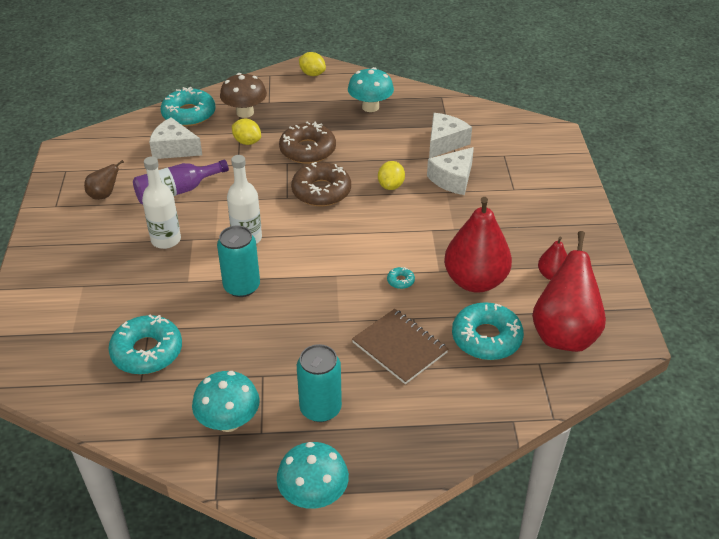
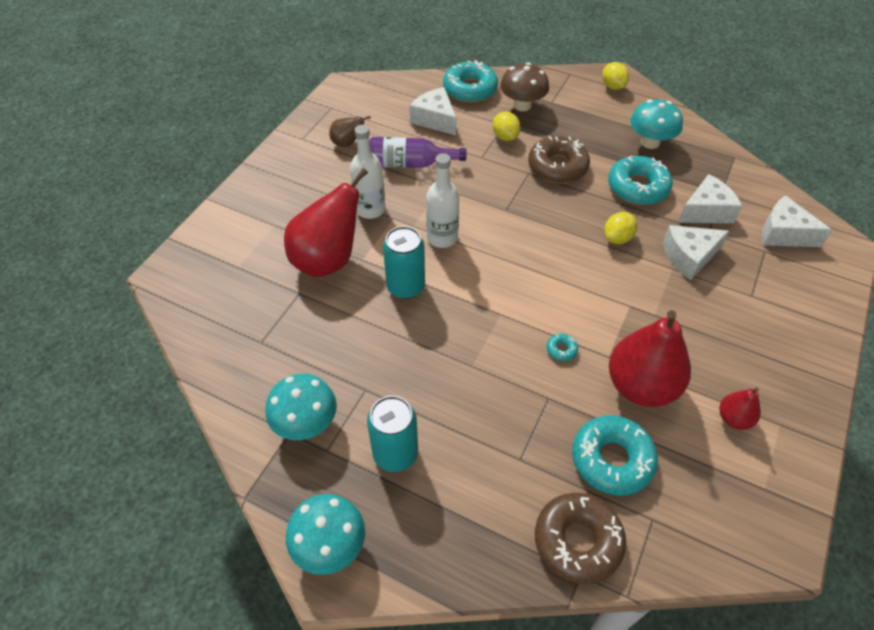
camera: 30 degrees right, 10 degrees up
(147, 352) = (284, 315): turquoise donut -> turquoise donut (638, 187)
(321, 191) = (543, 216): brown donut -> brown donut (577, 541)
(399, 347) = (513, 425): brown notebook -> none
(509, 138) = (783, 233): none -> white cheese
(564, 334) = (703, 499): red pear -> red pear (328, 260)

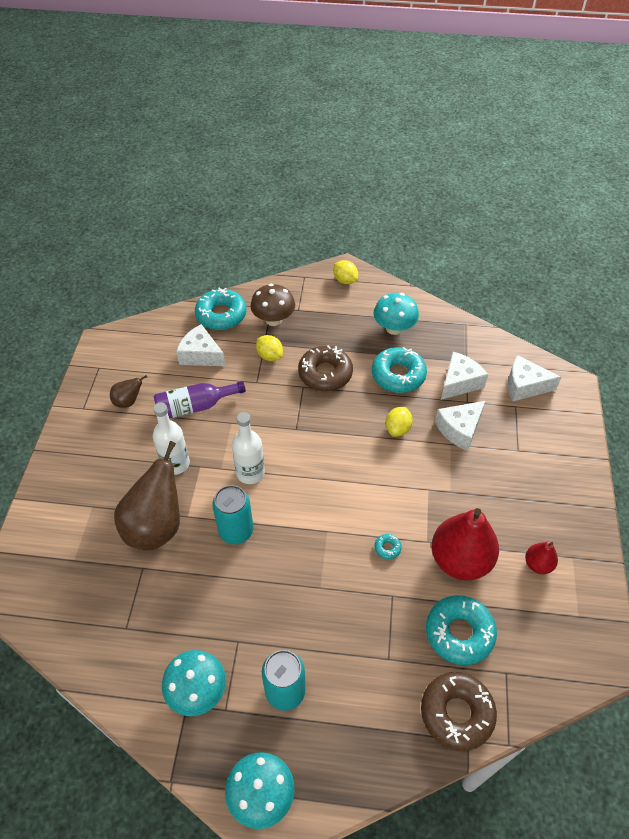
camera: 20 degrees left, 0 degrees up
(328, 260) = (156, 526): red pear -> brown pear

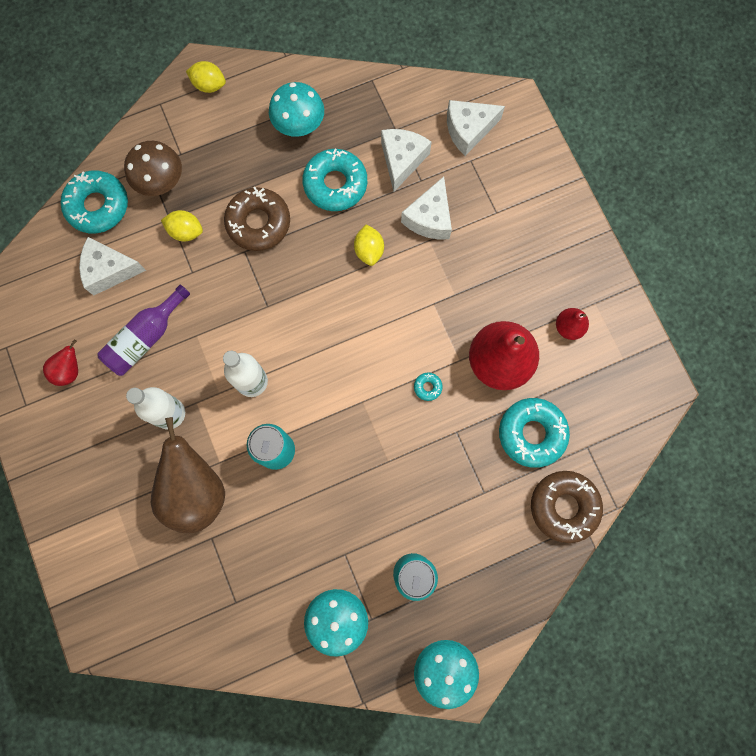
camera: 30 degrees left, 25 degrees up
(128, 402) = (70, 370): brown pear -> red pear

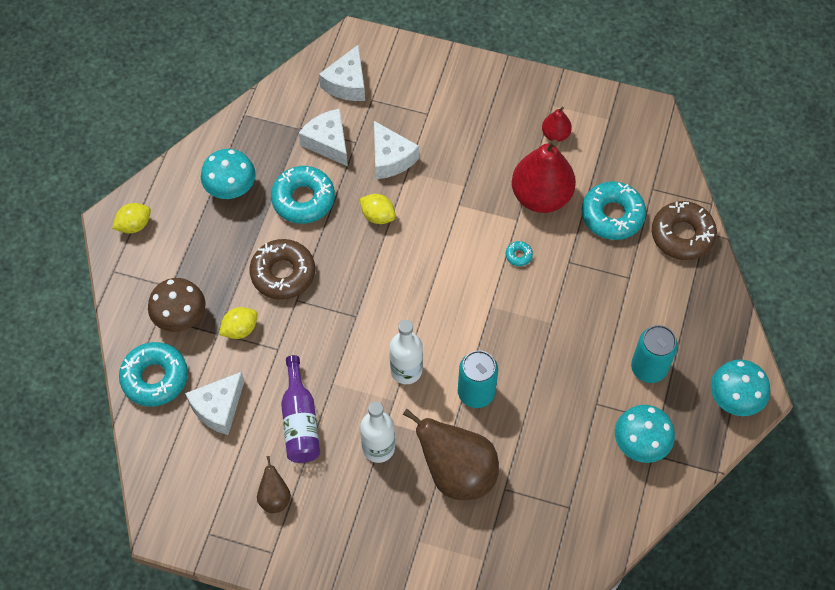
camera: 50 degrees left, 15 degrees down
(70, 370) = (274, 497): red pear -> brown pear

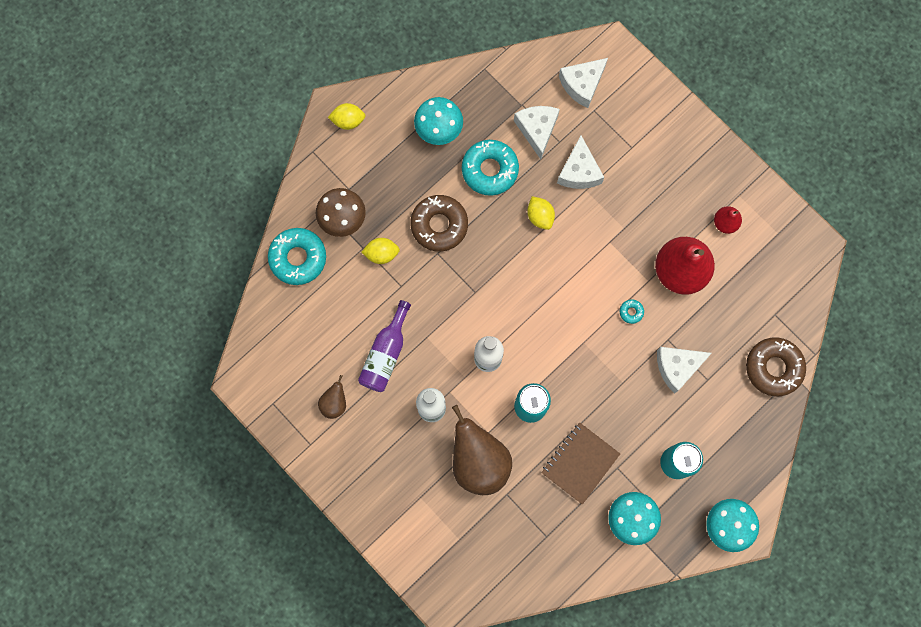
camera: 30 degrees right, 15 degrees up
(218, 408) = (331, 309): white cheese -> white cheese (677, 367)
(558, 419) = (580, 463): none -> brown notebook
(612, 215) = (727, 319): turquoise donut -> none

